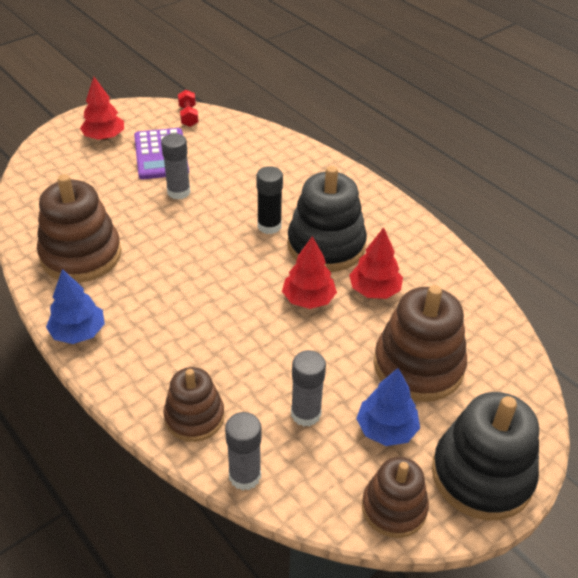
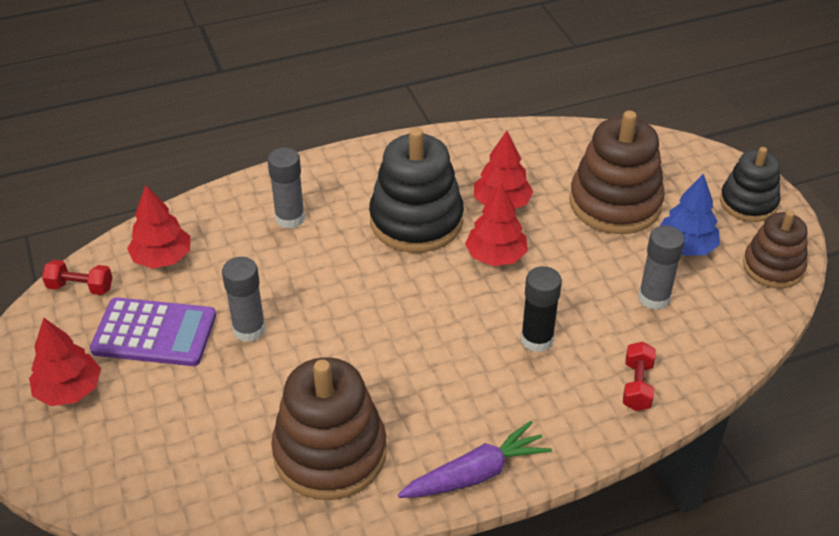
camera: 70 degrees left, 0 degrees up
(78, 332) = (476, 474): blue tree -> purple carrot
(194, 417) = (637, 386): brown stacking toy -> red dumbbell
(228, 139) = (162, 258): none -> red tree
(245, 476) = (720, 361): grey glue stick -> grey glue stick (290, 218)
(269, 226) = (360, 259): black glue stick -> black glue stick (537, 339)
(482, 475) = (748, 203): black stacking toy -> black stacking toy, size x0.62

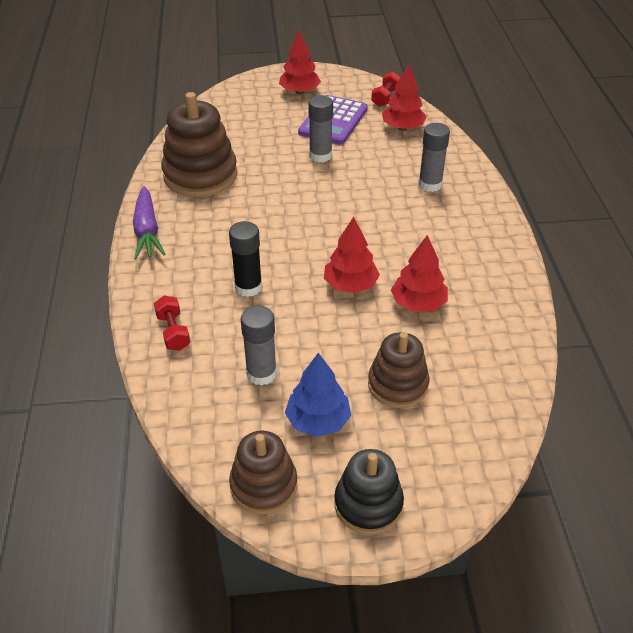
camera: 105 degrees right, 0 degrees up
(416, 221) = (409, 248): black stacking toy -> none
(615, 203) = (397, 385): brown stacking toy -> brown stacking toy, size x0.62
(637, 386) = (173, 332): red dumbbell -> red dumbbell turned 45 degrees clockwise

